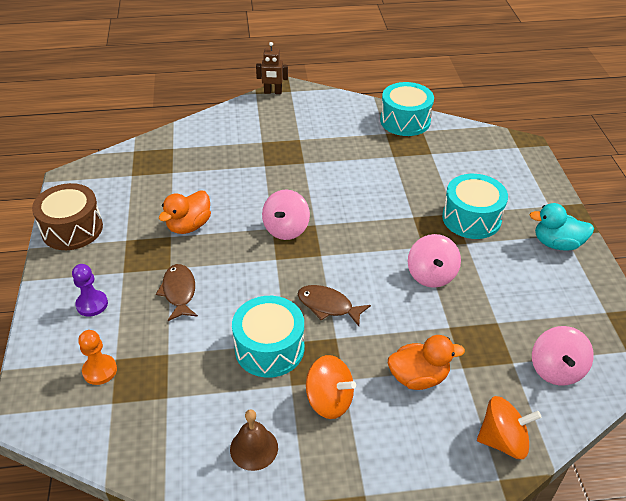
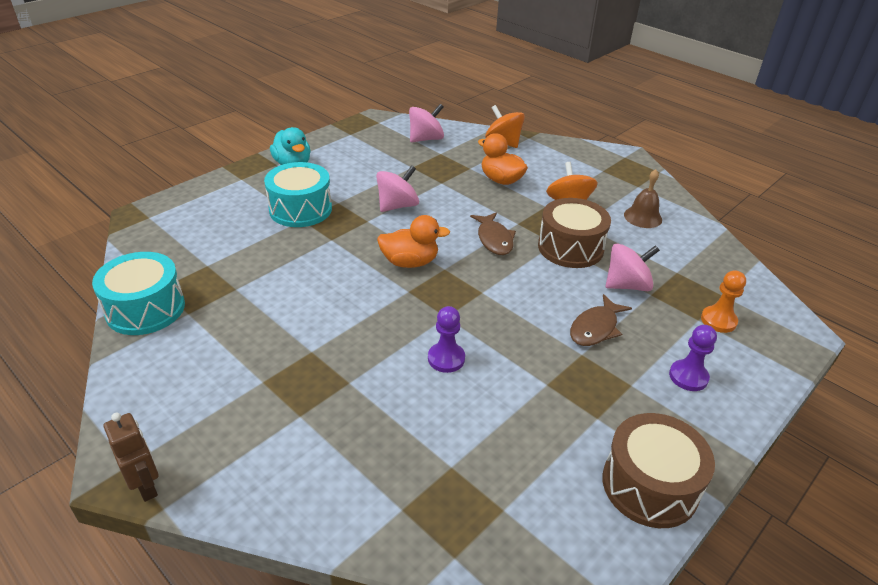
camera: 130 degrees left, 5 degrees down
(189, 226) = (516, 380): orange duck -> orange duck (410, 262)
(238, 208) = (446, 358): none -> purple pawn
(269, 348) = (570, 247): turquoise drum -> brown drum
(286, 229) = (436, 306): pink spinning top -> pink spinning top (627, 285)

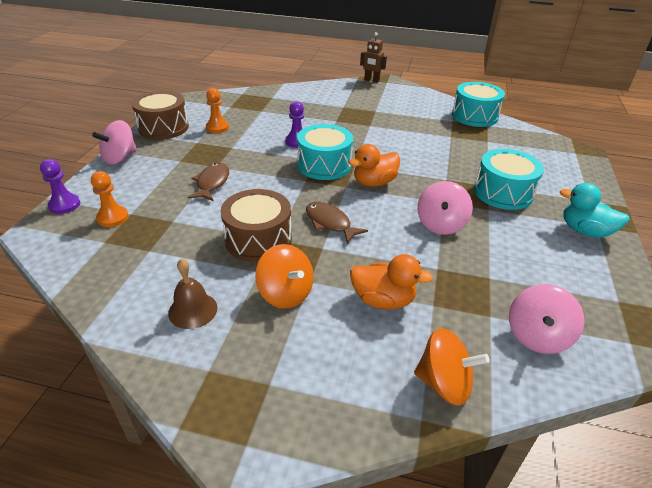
camera: 150 degrees right, 0 degrees up
(443, 304) = (324, 165): none -> turquoise drum
(552, 444) = (217, 127): none -> orange pawn
(627, 285) = (195, 221): pink spinning top -> pink spinning top (120, 158)
(688, 377) = (141, 174): purple pawn -> purple pawn (64, 205)

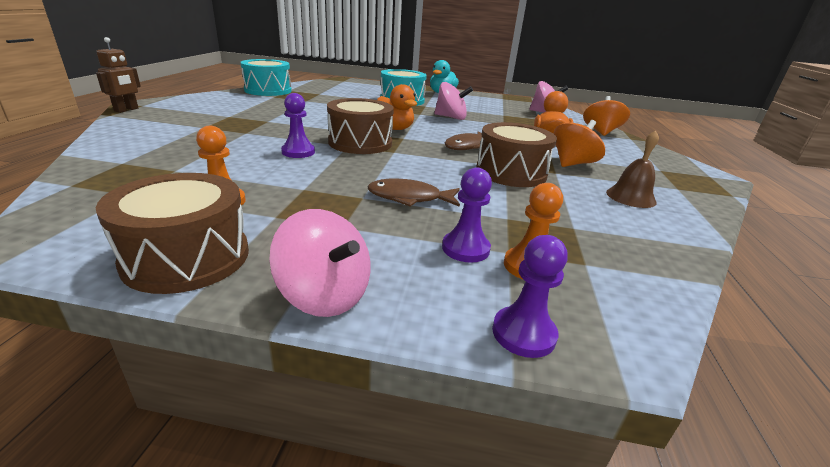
camera: 95 degrees left, 10 degrees down
(140, 198) = (465, 248): none -> purple pawn
(324, 165) = (360, 143): turquoise drum -> brown drum

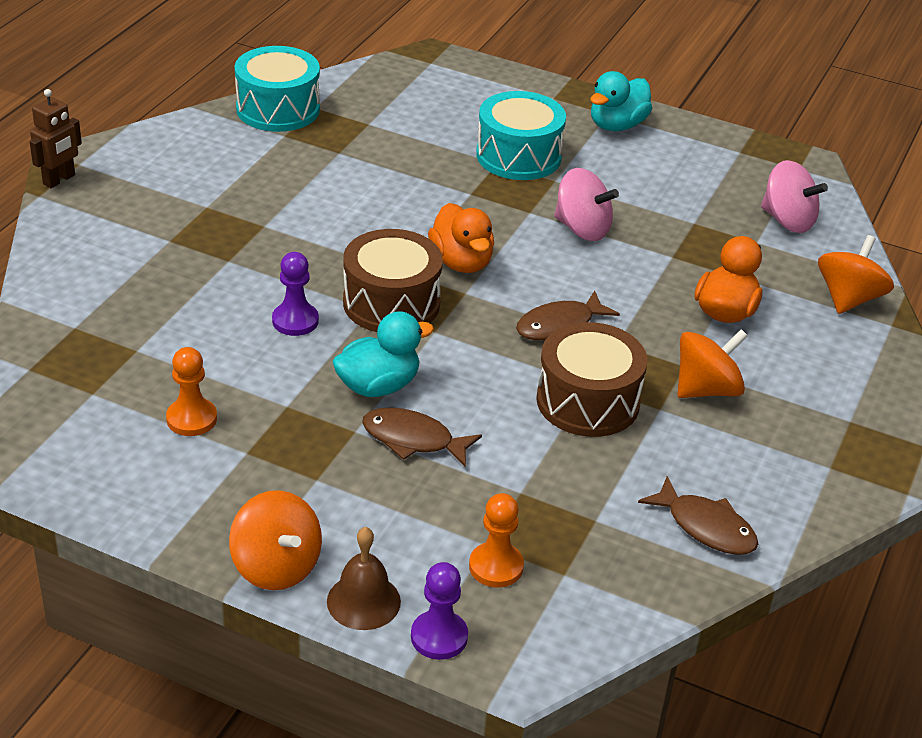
camera: 15 degrees right, 10 degrees up
(187, 257) = (157, 500): brown drum -> none
(325, 295) = (276, 566): pink spinning top -> orange spinning top
(369, 175) = (378, 386): none -> turquoise duck
(465, 248) = (440, 532): purple pawn -> none
(630, 197) = (731, 476): brown bell -> brown bell (363, 601)
(648, 223) = (706, 527): none -> brown fish

